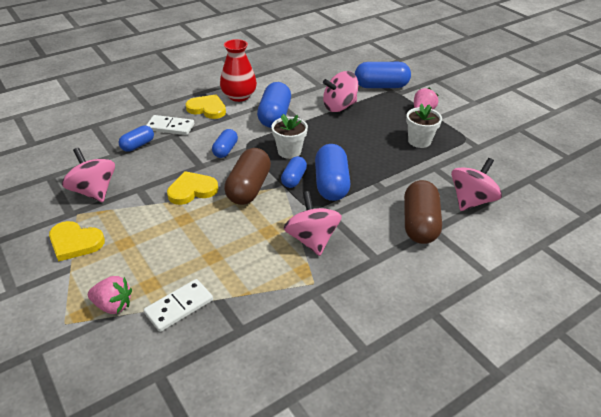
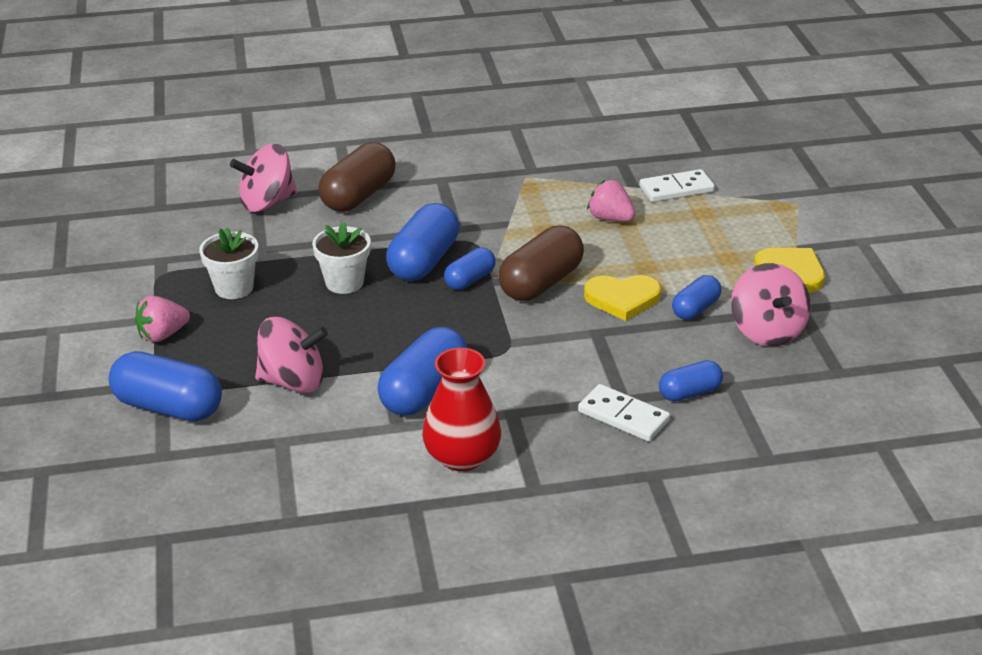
camera: 155 degrees left, 5 degrees down
(113, 305) = (746, 205): pink strawberry -> pink strawberry (610, 218)
(207, 109) = (539, 441): yellow heart -> none
(225, 150) = (546, 347): blue capsule -> blue capsule (695, 309)
(289, 151) = (446, 321): white flower pot -> white flower pot (344, 282)
(312, 239) = (499, 210): pink spinning top -> none

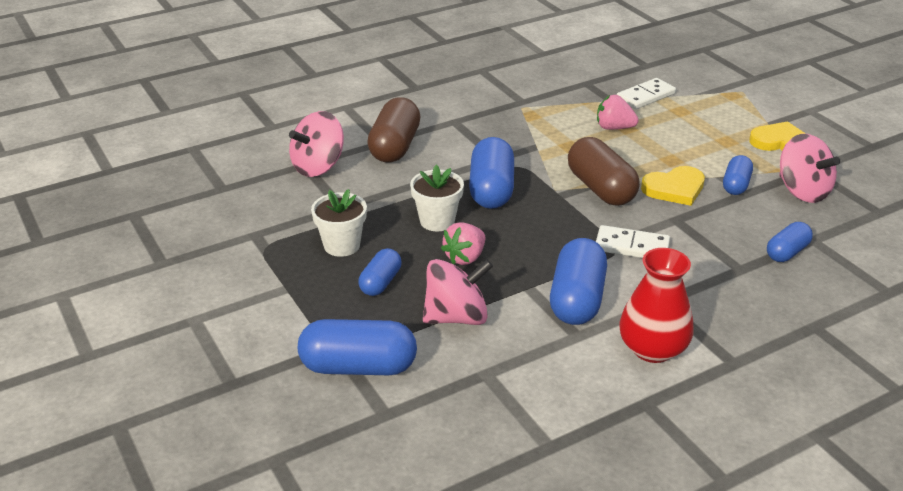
camera: 20 degrees left, 0 degrees up
(162, 335) = (305, 301): pink strawberry -> pink strawberry (465, 257)
(470, 280) = (541, 198): blue capsule -> blue capsule (380, 283)
(541, 283) = (600, 188): brown capsule -> brown capsule turned 45 degrees counterclockwise
(623, 416) = (753, 283): white domino -> white domino (631, 246)

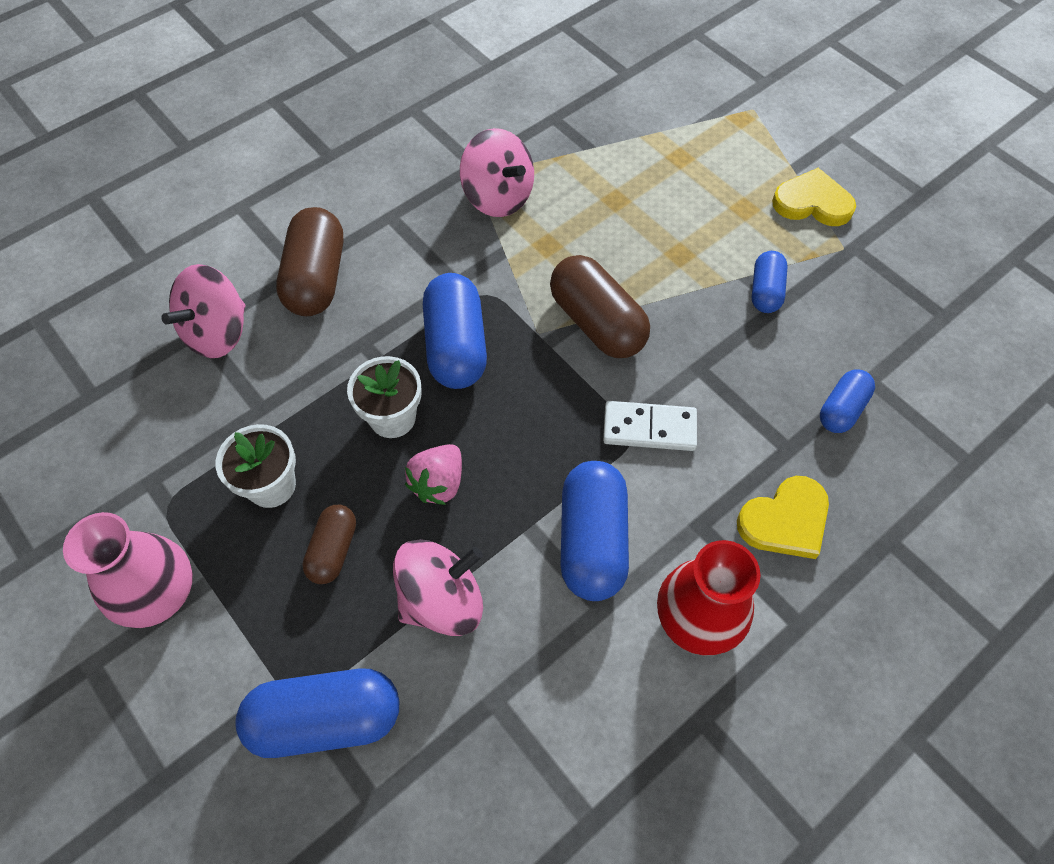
camera: 10 degrees left, 25 degrees up
(249, 289) = (157, 592): none -> pink vase
(380, 283) = (333, 550): blue capsule -> brown capsule
(614, 128) = (600, 202): pink strawberry -> none
(645, 96) = (632, 135): white domino -> none
(674, 188) = (690, 309): yellow heart -> yellow heart (785, 520)
(802, 191) = (847, 291): pink spinning top -> pink spinning top (498, 197)

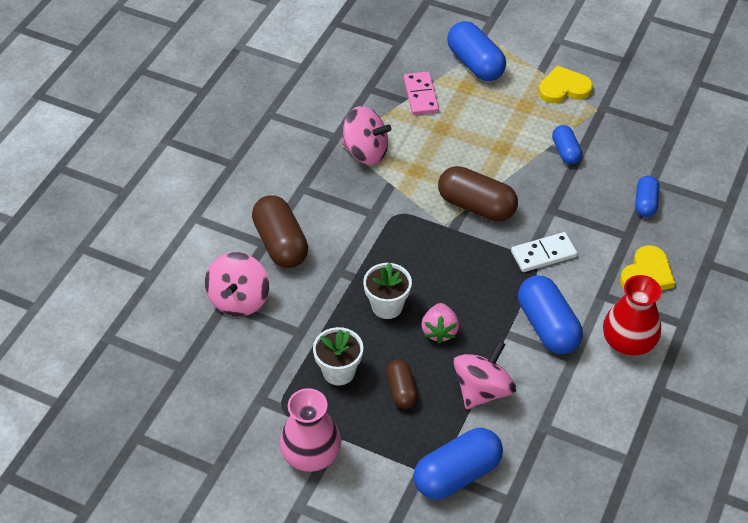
camera: 25 degrees left, 10 degrees down
(456, 346) = (399, 251): blue capsule -> blue capsule (475, 64)
(613, 148) = (420, 95): none -> pink domino

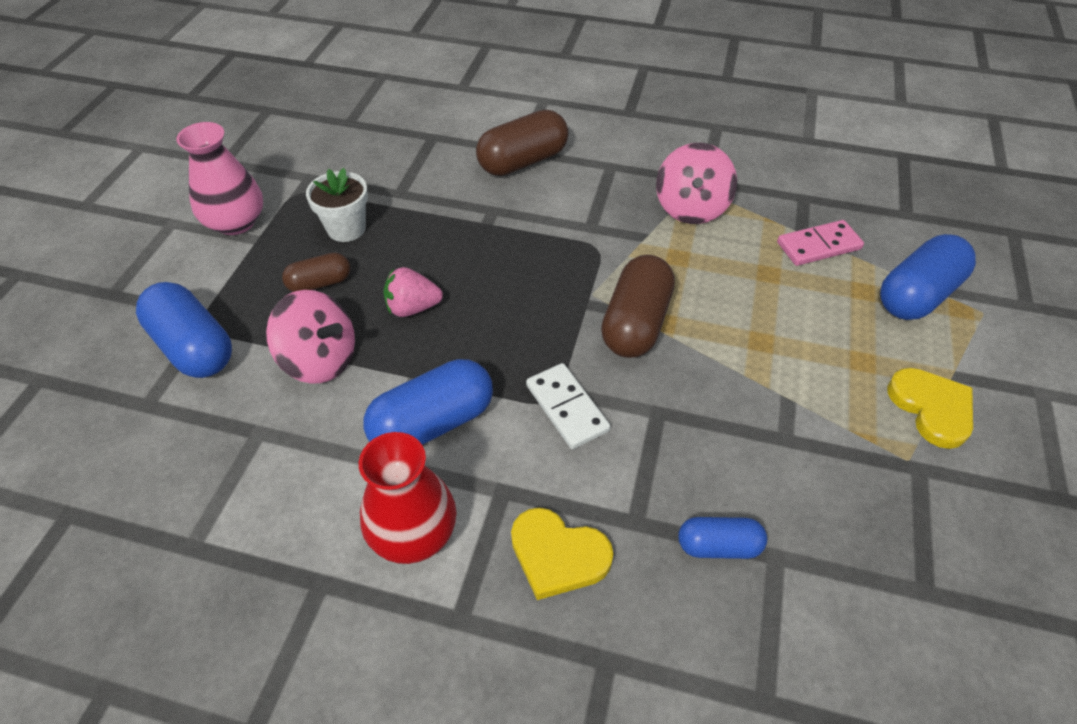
camera: 80 degrees right, 0 degrees up
(239, 299) = (439, 144): pink spinning top -> none
(387, 306) = (446, 256): white flower pot -> none
(565, 152) = (788, 421): blue capsule -> none

